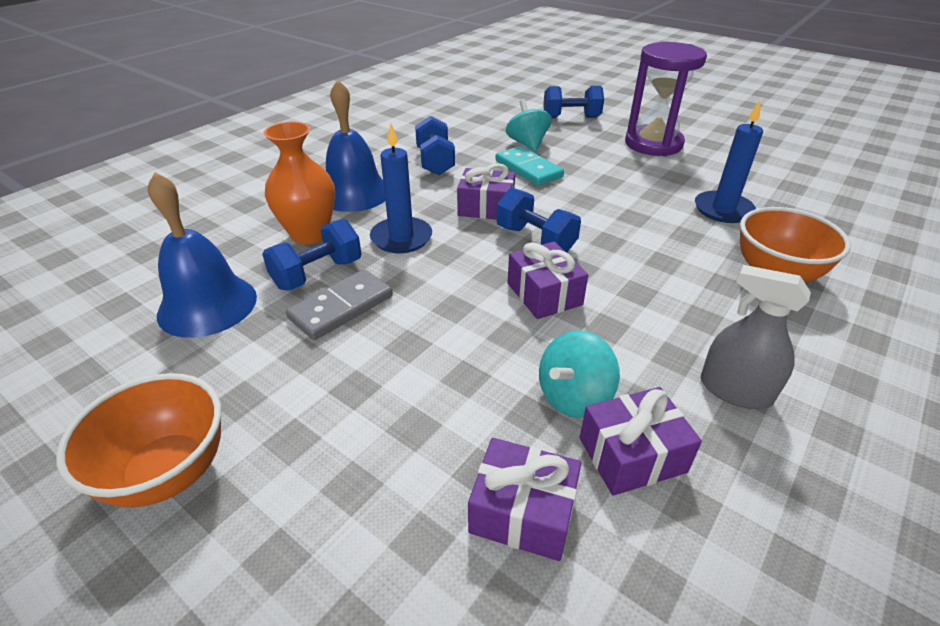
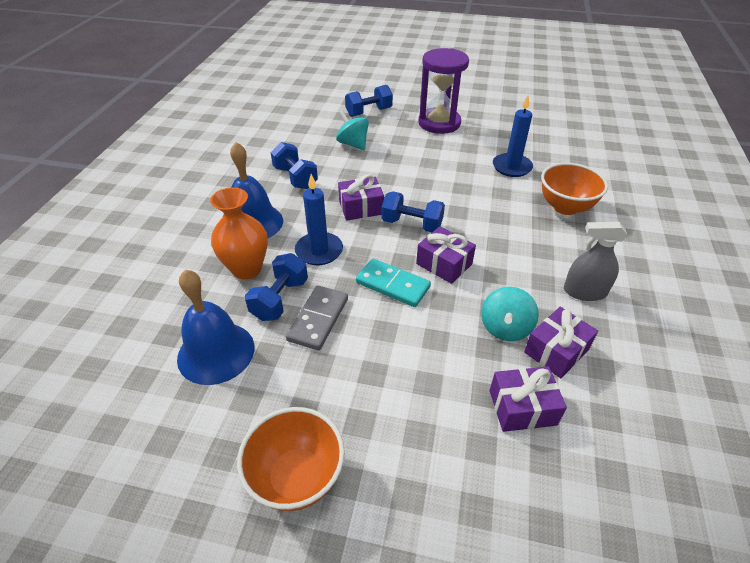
camera: 25 degrees left, 5 degrees up
(528, 169) = (368, 166): turquoise domino -> turquoise domino (393, 285)

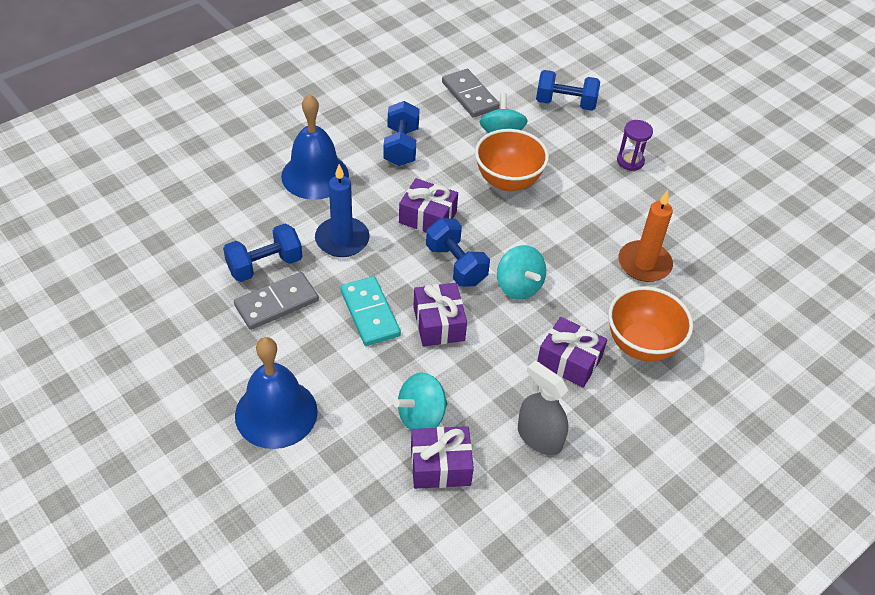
camera: 35 degrees right, 5 degrees up
(216, 352) = (176, 280): blue bell -> blue bell (276, 413)
(246, 269) = (266, 219): orange vase -> none
(297, 477) = (143, 411): orange bowl -> orange bowl (508, 181)
(307, 132) = (469, 95): none -> grey domino
(439, 123) = (630, 161): purple hourglass -> purple hourglass, size x0.47
(463, 215) = (519, 286): none -> turquoise spinning top
(511, 167) = (644, 264): blue candle -> orange candle
(522, 407) = (354, 485): purple gift -> purple gift (569, 361)

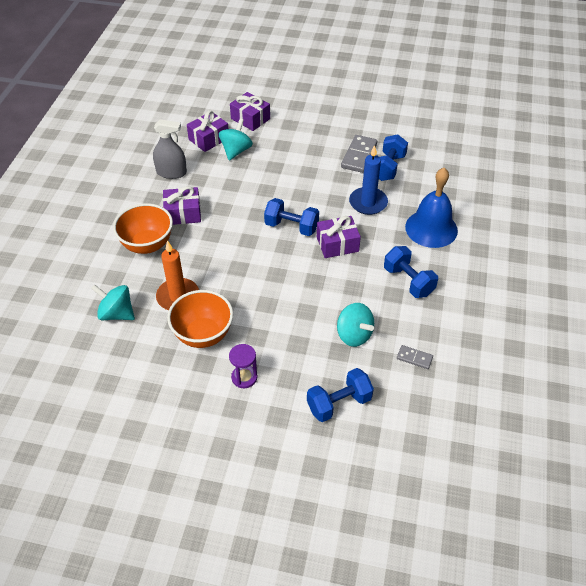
camera: 145 degrees right, 0 degrees up
(276, 413) = (301, 118): blue bell -> none
(370, 313) = (309, 177): turquoise domino -> none
(439, 323) = (269, 192): purple gift -> purple gift (250, 119)
(469, 95) = (414, 358): grey domino -> grey domino, size x0.54
(508, 181) = (315, 301): orange bowl -> orange bowl (203, 335)
(519, 286) = (244, 236): turquoise spinning top -> turquoise spinning top (116, 313)

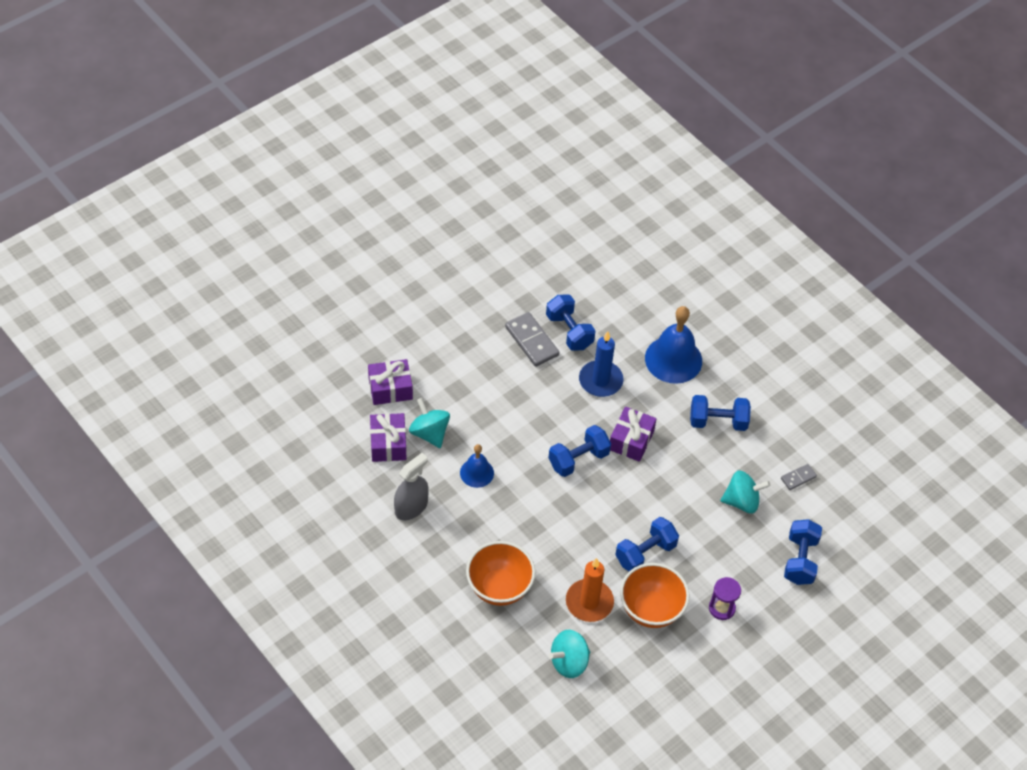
camera: 55 degrees left, 5 degrees up
(183, 213) = (481, 533): purple gift -> none
(228, 186) = (476, 473): none -> blue bell
(249, 304) = (645, 553): none -> blue dumbbell

